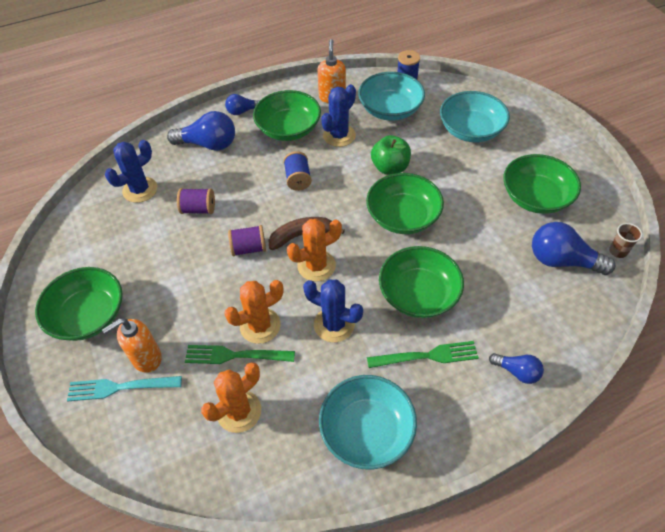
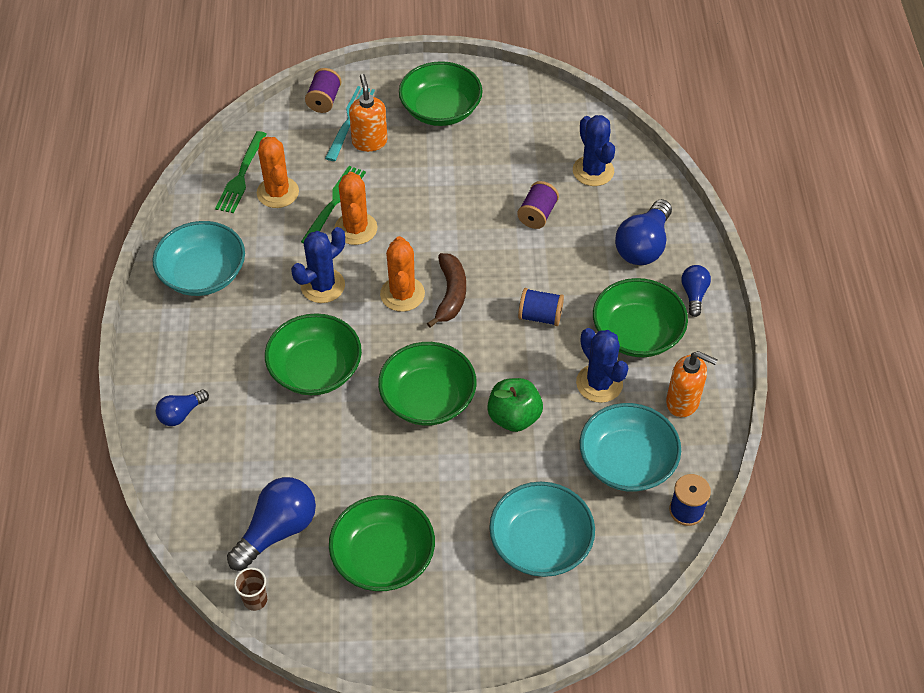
camera: 110 degrees right, 0 degrees up
(249, 248) = (457, 244): purple spool -> purple spool (324, 100)
(426, 356) = (243, 347): green fork -> green fork (241, 175)

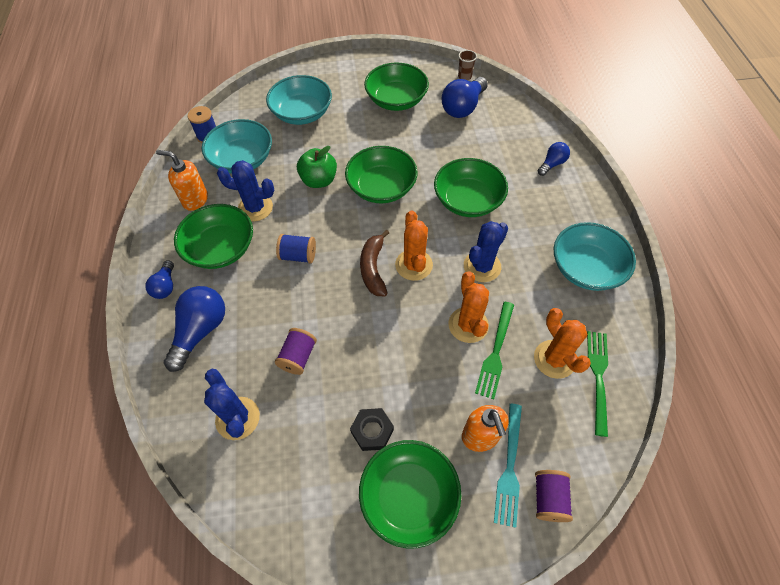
camera: 175 degrees right, 5 degrees up
(467, 153) = (372, 431): none -> black nut
(599, 383) = (255, 208): blue cactus -> blue cactus turned 45 degrees counterclockwise

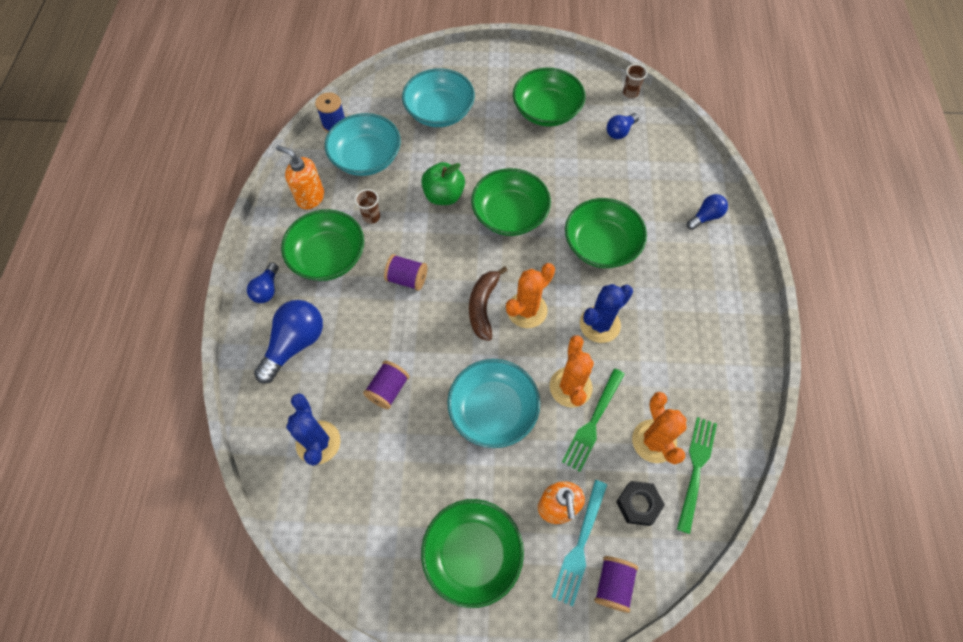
camera: 10 degrees right, 5 degrees up
(255, 208) = (371, 217): blue cactus -> brown cup
(298, 256) = (407, 279): blue spool -> purple spool
(372, 431) = (449, 481): black nut -> black nut (638, 504)
(414, 265) = (527, 310): orange cactus -> orange cactus turned 45 degrees clockwise
(463, 107) = (620, 131): blue light bulb -> blue light bulb, size x0.57
(586, 268) = (713, 346): turquoise bowl -> turquoise bowl (493, 410)

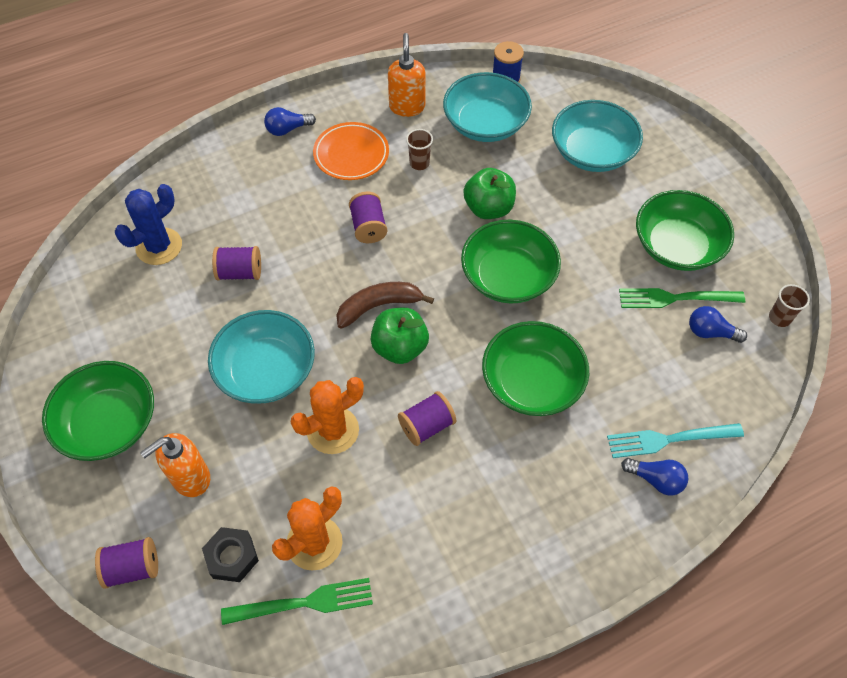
camera: 60 degrees right, 5 degrees down
(295, 344) = (245, 179): blue light bulb -> none
(328, 257) = (351, 154): green bowl -> orange plate
(527, 310) = (400, 347): orange cactus -> green apple
(580, 545) = (161, 517): turquoise fork -> turquoise fork (669, 439)
(593, 422) = (304, 470): green fork -> green fork (676, 298)
(600, 324) = (427, 426): blue cactus -> purple spool

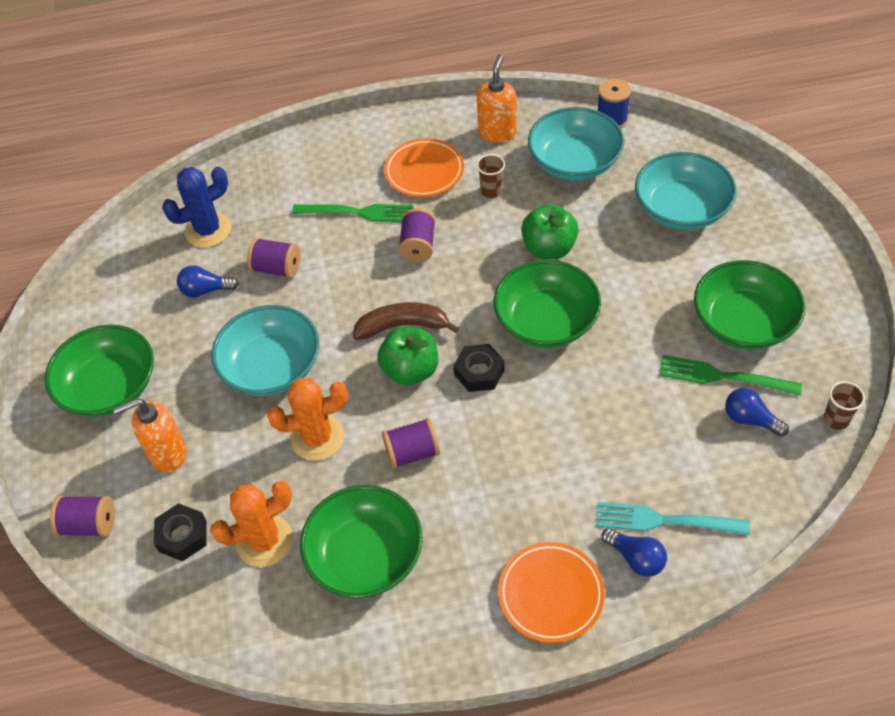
camera: 20 degrees right, 5 degrees down
(287, 129) = (368, 137): blue light bulb -> blue light bulb (205, 290)
(304, 603) = (236, 595): green fork -> green fork (358, 212)
(463, 336) = (479, 372): none -> black nut
(532, 382) = (535, 432): green bowl -> green bowl (365, 556)
(593, 530) = (550, 594): none -> orange plate

